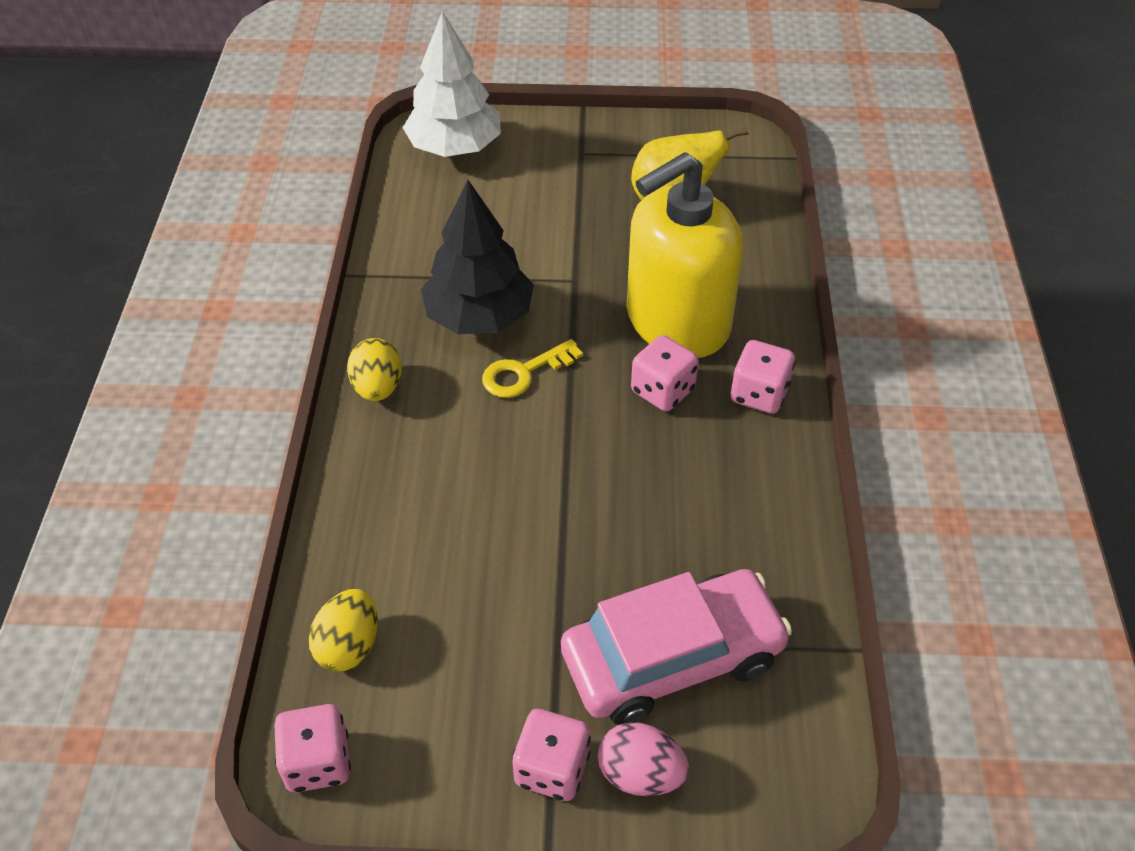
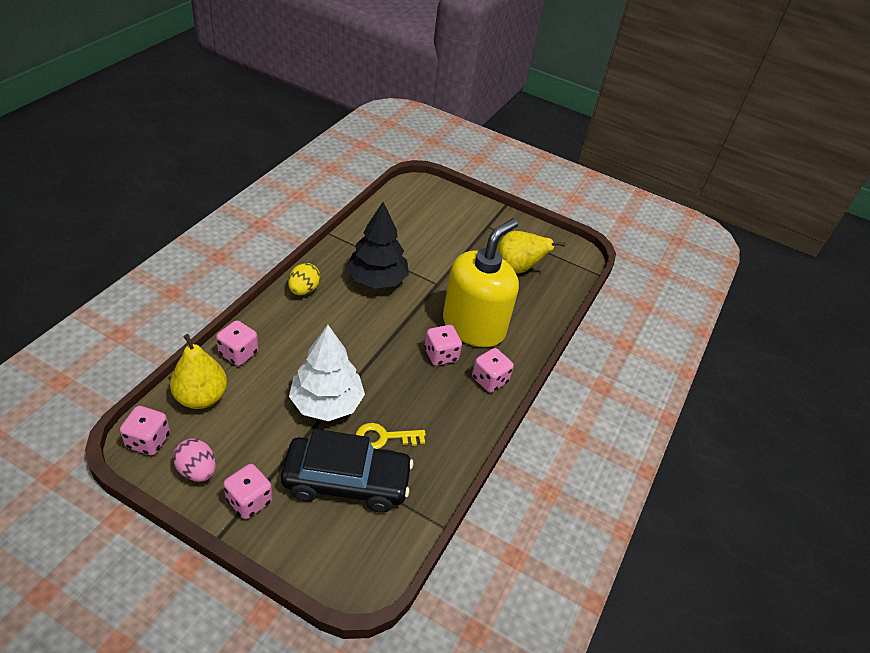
camera: 20 degrees right, 5 degrees down
(349, 645) = (201, 397): yellow egg -> yellow pear
(353, 543) = (238, 353): none -> pink dice
(455, 148) = (425, 198): white tree -> white tree (326, 403)
(524, 373) = (378, 315): yellow key -> yellow key (384, 437)
(640, 774) = (288, 526): pink egg -> pink egg (197, 470)
(672, 658) = (346, 481): pink car -> black car
(677, 321) = (474, 326): yellow soap dispenser -> yellow soap dispenser turned 135 degrees clockwise

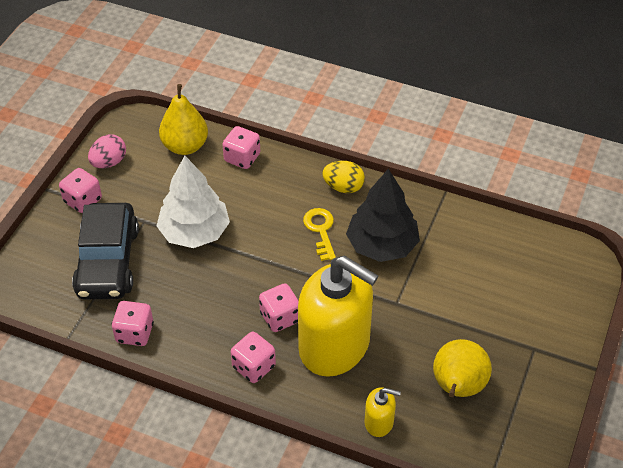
camera: 90 degrees right, 5 degrees up
(148, 440) = (134, 126): pink dice -> pink dice (135, 333)
(384, 437) = (160, 282): yellow key -> yellow key (320, 230)
(545, 314) = (379, 422): none -> yellow soap dispenser

